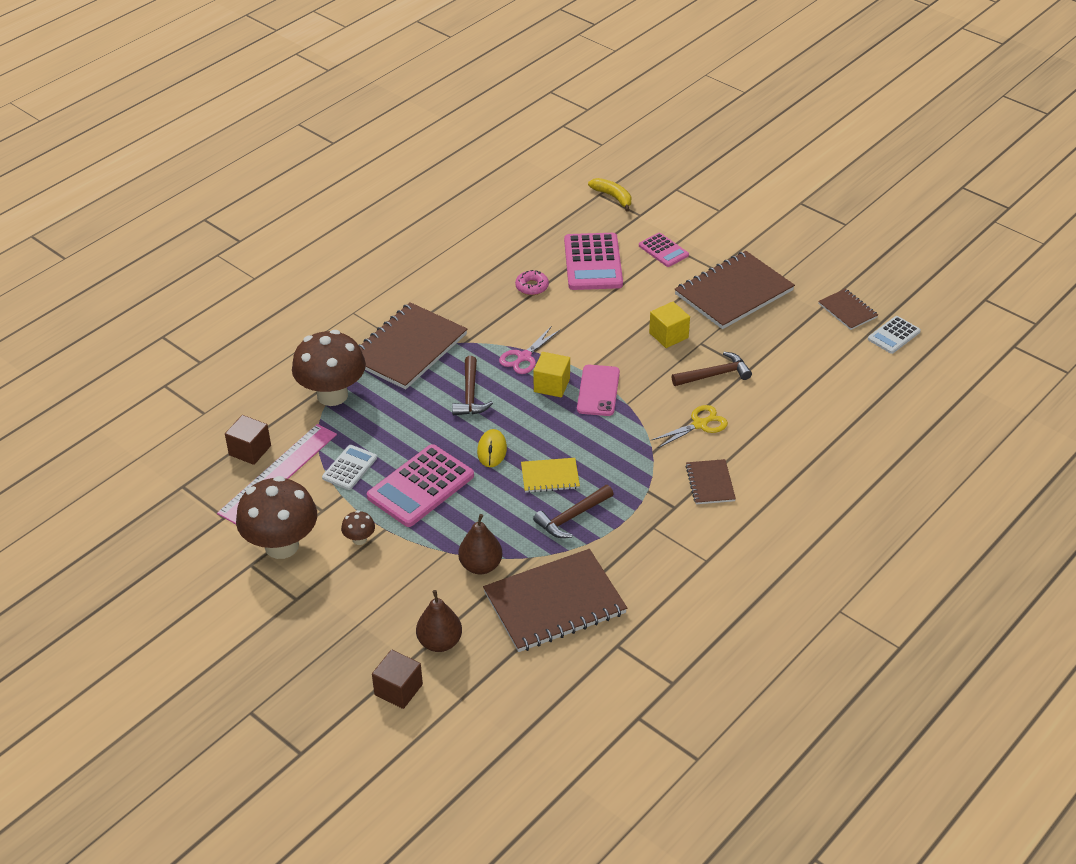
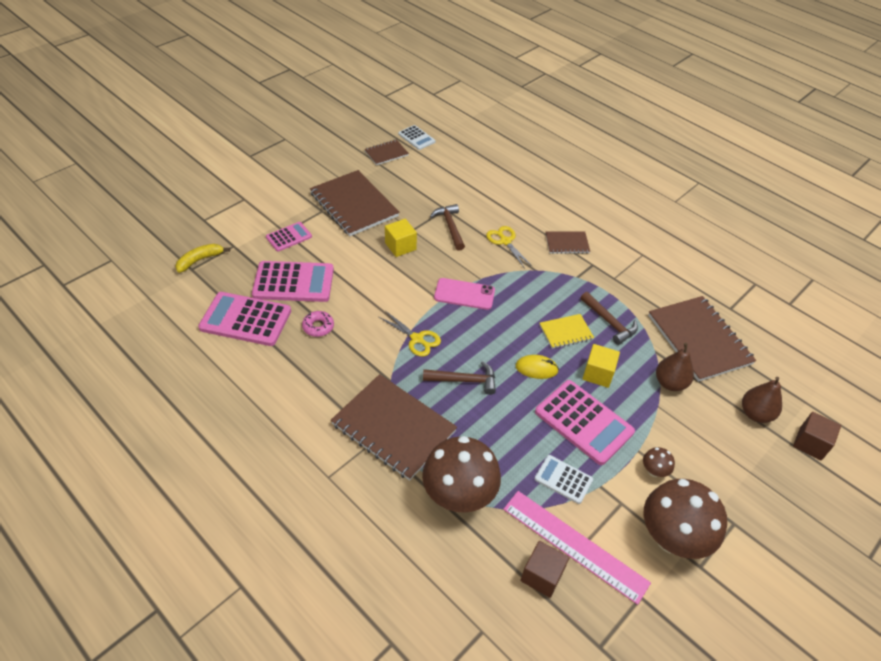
camera: 90 degrees left, 5 degrees up
(524, 357) = (417, 339): pink scissors -> yellow scissors
(535, 239) = (245, 319): none -> pink calculator
(550, 477) = (566, 332): yellow notebook -> yellow notebook turned 75 degrees clockwise
(551, 385) = (455, 323): yellow cube -> yellow cube (598, 374)

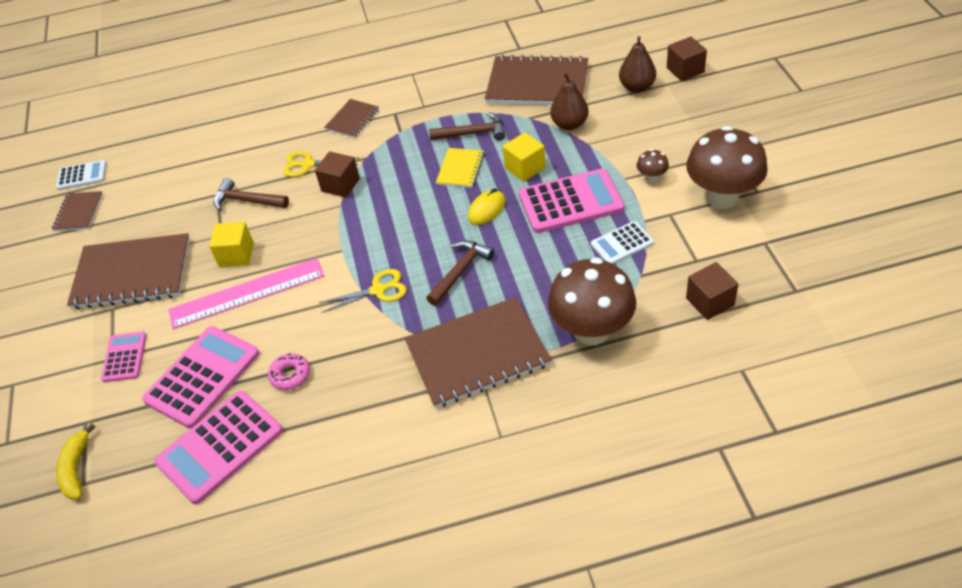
camera: 50 degrees left, 0 degrees up
(464, 294) = (350, 227): pink phone -> none
(499, 269) = (340, 185): none -> brown cube
(574, 545) = (693, 265): pink ruler -> pink ruler (247, 293)

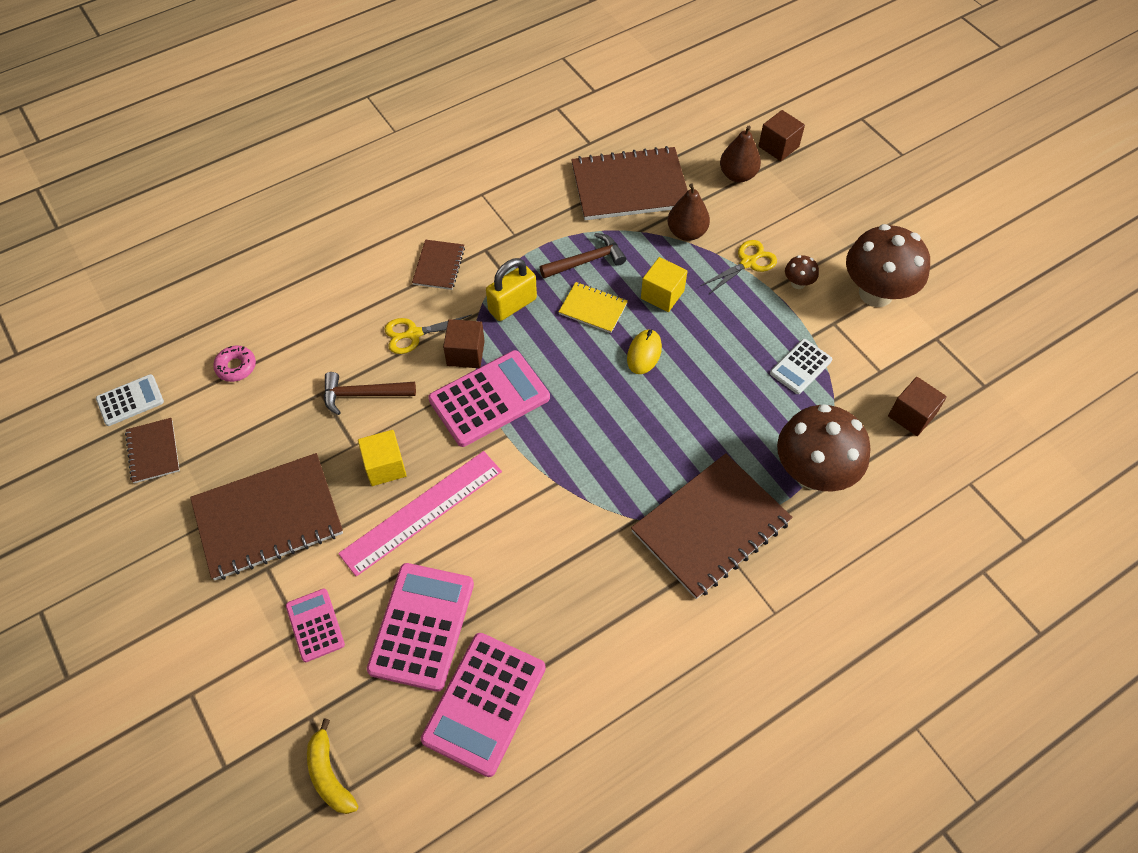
camera: 25 degrees left, 10 degrees up
(290, 375) = (522, 599): pink donut -> pink donut (236, 367)
(378, 290) = (570, 475): yellow scissors -> yellow scissors (748, 262)
(396, 156) = (512, 305): none -> yellow padlock
(460, 169) = (593, 308): yellow notebook -> yellow notebook turned 60 degrees counterclockwise
(460, 271) = (649, 434): brown hammer -> none
(570, 202) = (728, 327): pink calculator -> pink calculator (489, 399)

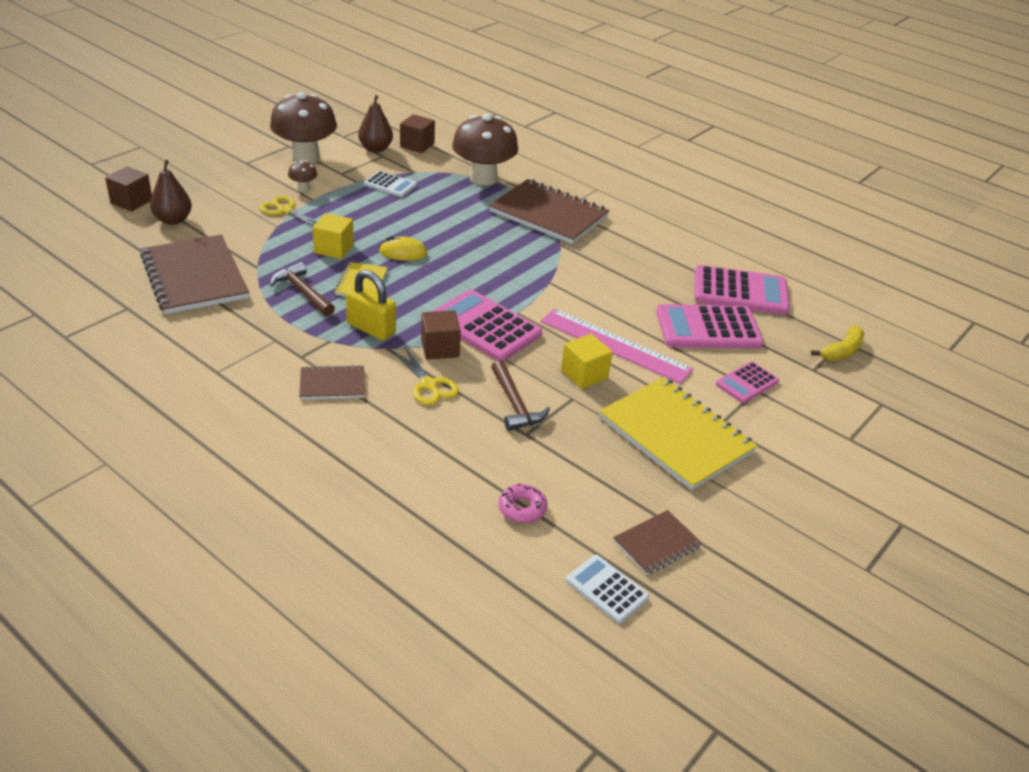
camera: 110 degrees left, 20 degrees down
(268, 518) = (675, 435): brown notebook -> yellow notebook
(686, 232) = (254, 242): brown pear -> brown pear (375, 149)

